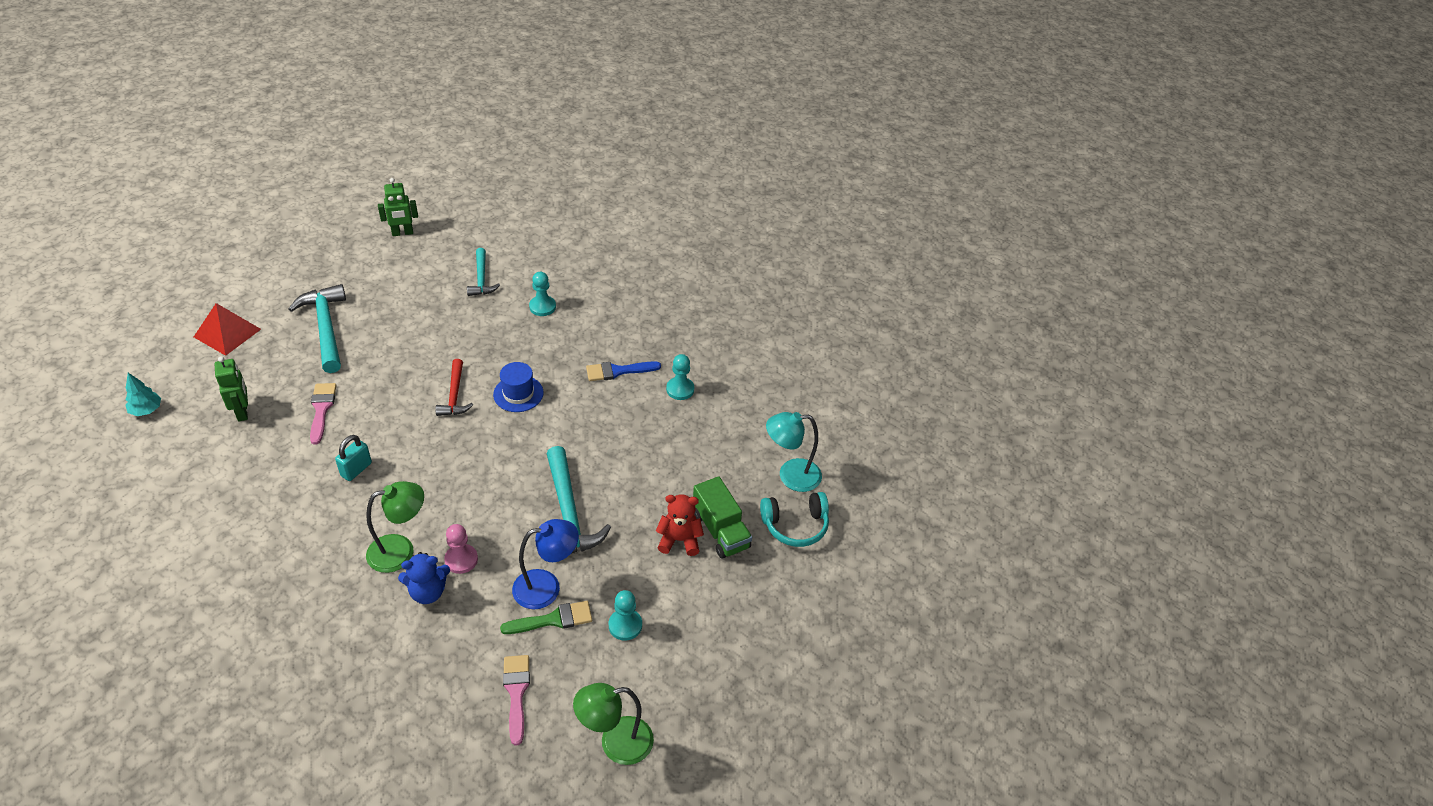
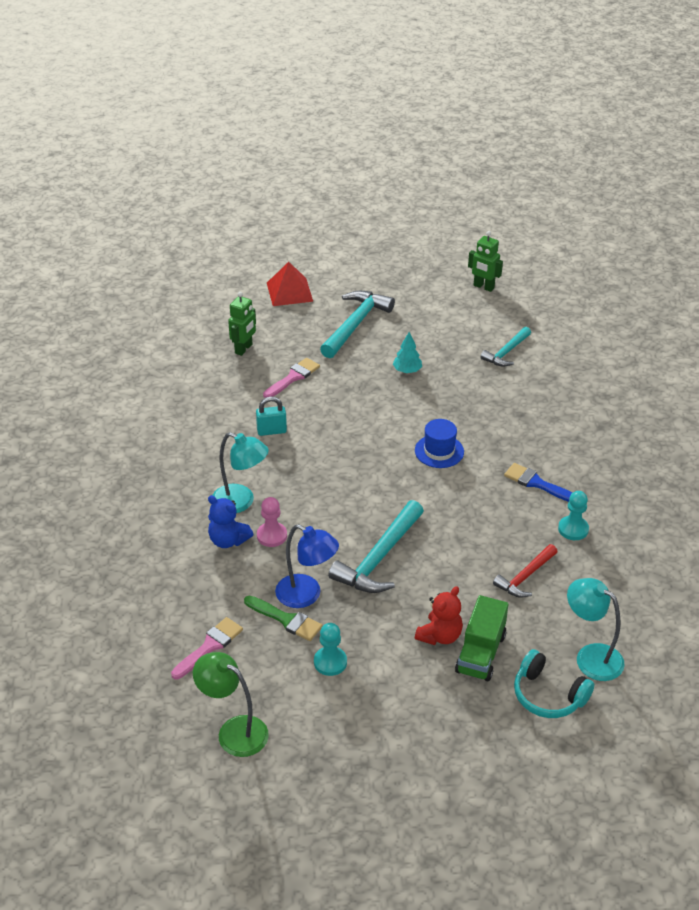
camera: 50 degrees right, 5 degrees down
(146, 410) = (191, 313): turquoise tree -> turquoise tree (407, 370)
(400, 551) = (241, 502): green lamp -> turquoise lamp
(455, 395) = (392, 423): red hammer -> red hammer (525, 577)
(542, 307) = (531, 400): turquoise pawn -> none
(679, 540) = (439, 636): red teddy bear -> red teddy bear turned 75 degrees clockwise

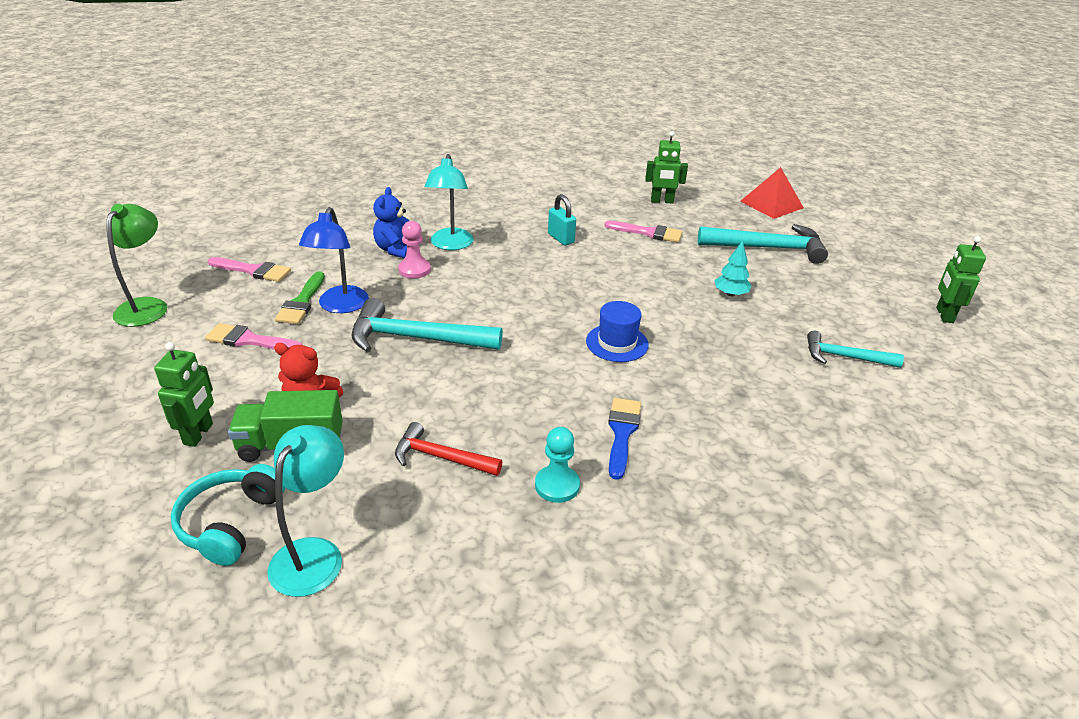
camera: 65 degrees right, 5 degrees down
(330, 662) = (249, 340): turquoise pawn -> pink brush
(445, 705) = (199, 434): none -> green robot

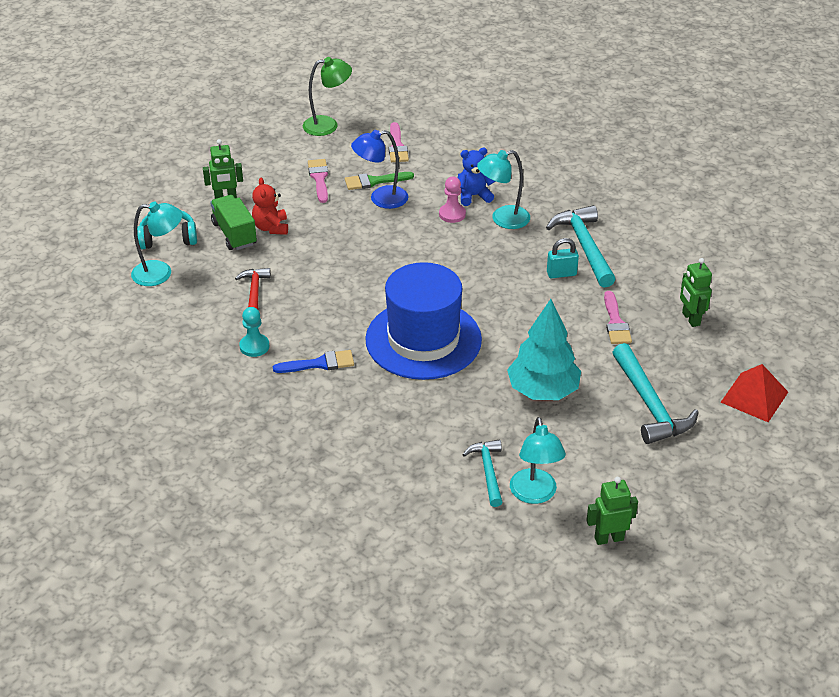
camera: 70 degrees right, 5 degrees up
(415, 338) = (365, 244): turquoise hammer -> turquoise hammer (584, 246)
(561, 238) = (561, 274): turquoise padlock -> turquoise padlock turned 45 degrees clockwise
(617, 343) = (423, 339): blue hat -> blue hat, size x2.25
(730, 294) = (543, 391): turquoise tree -> turquoise tree, size x2.13
(882, 338) = (534, 494): none -> turquoise lamp

